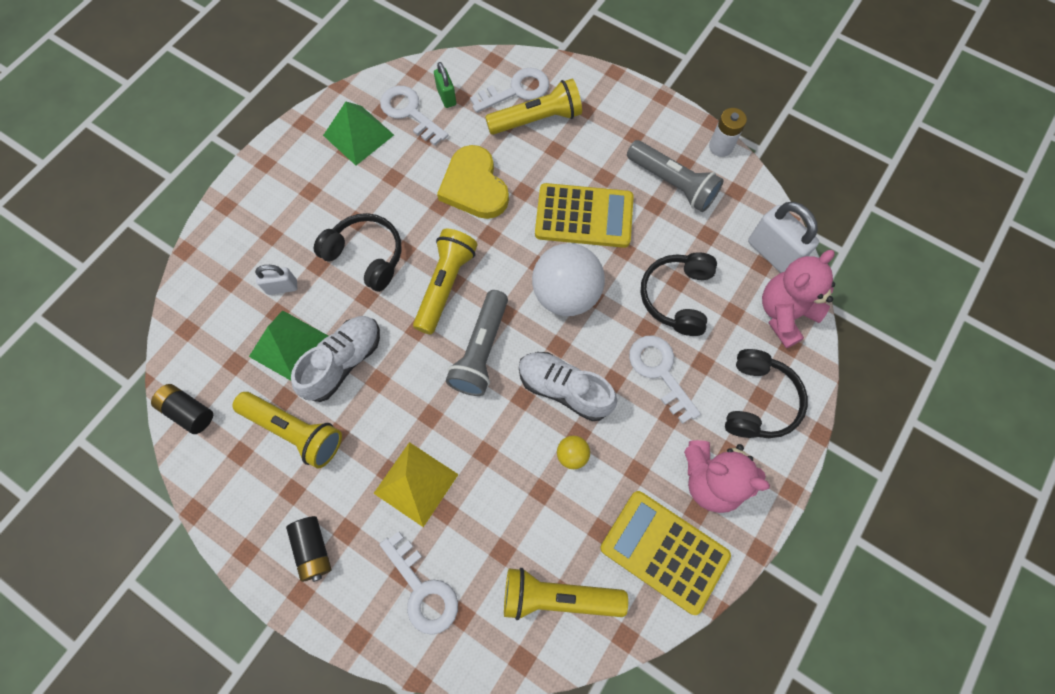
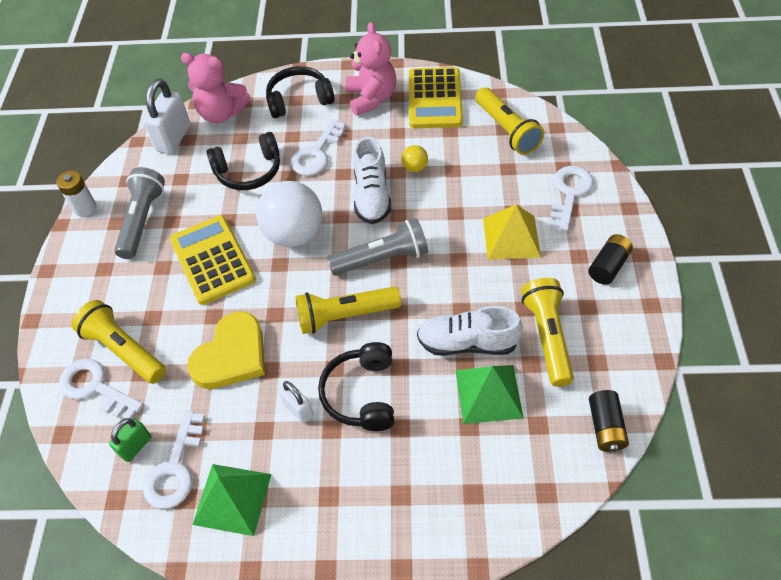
camera: 120 degrees left, 15 degrees down
(282, 287) = (443, 441): white padlock -> white padlock (298, 409)

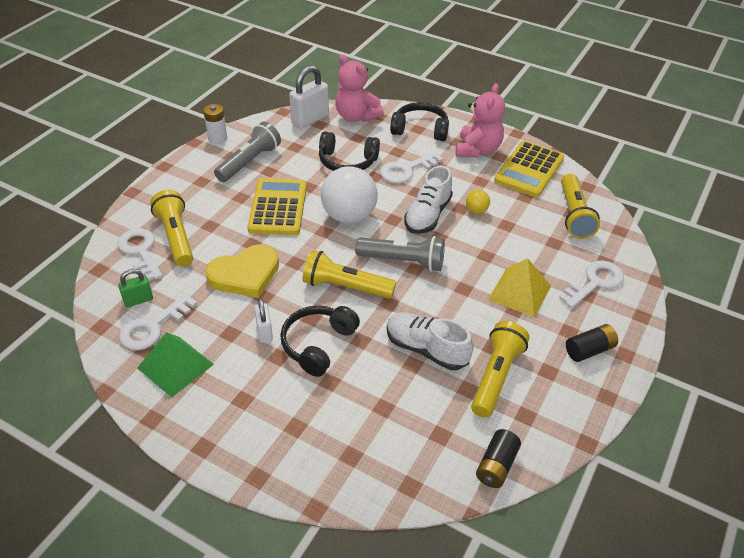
camera: 25 degrees right, 10 degrees down
(488, 393) = (416, 393): green pyramid -> none

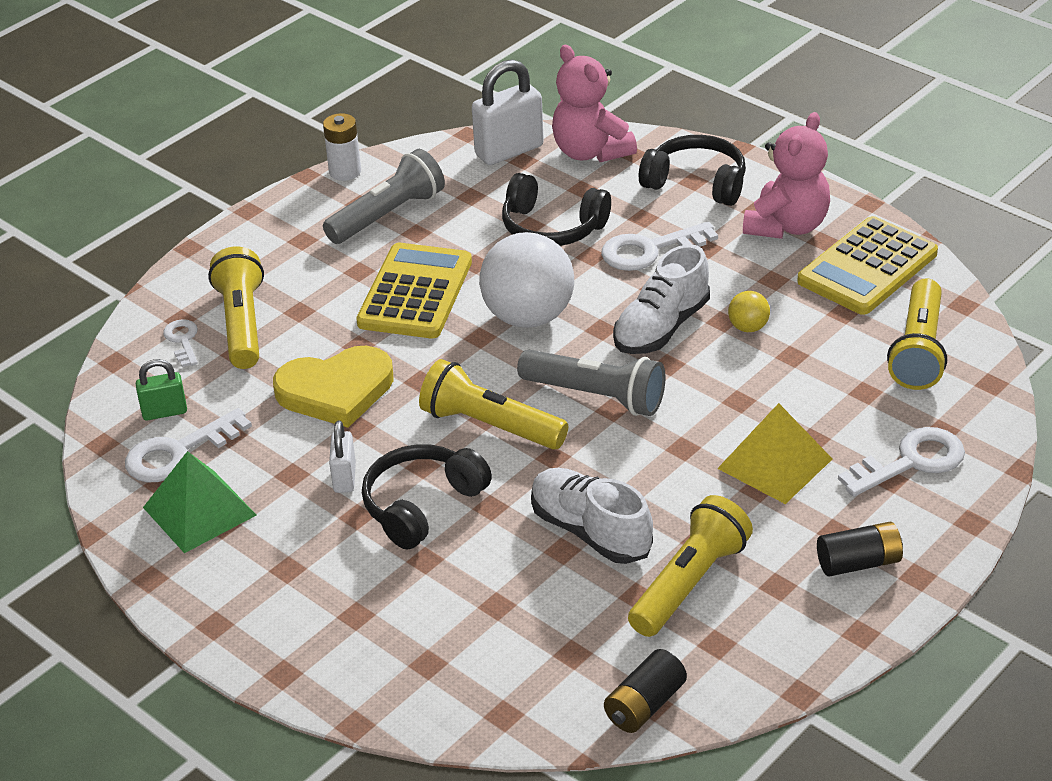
camera: 15 degrees right, 5 degrees down
(140, 251) = (182, 340): white key -> white key, size x0.58

